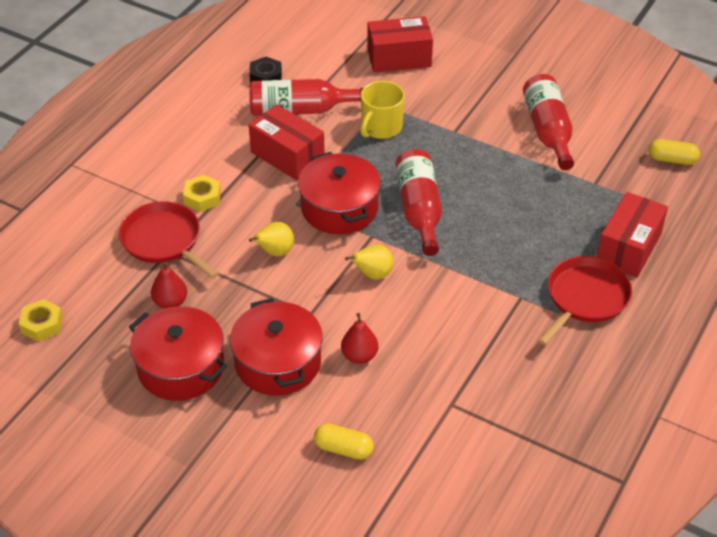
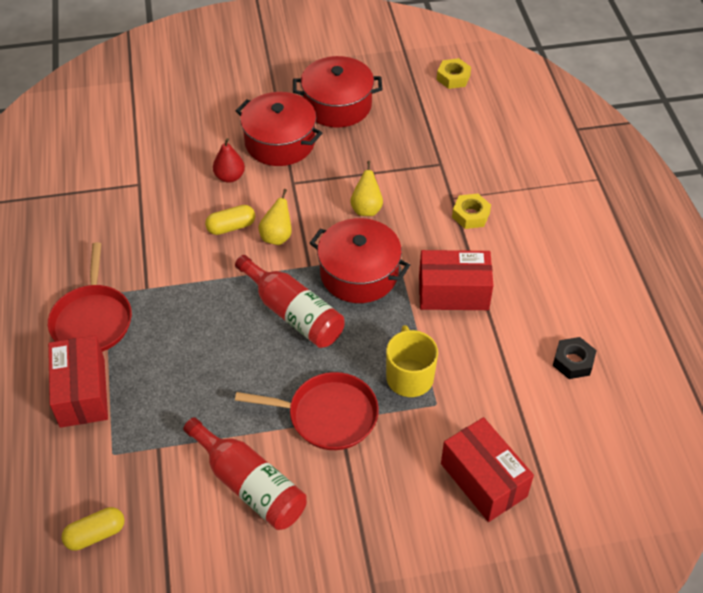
camera: 140 degrees right, 5 degrees up
(164, 241) = (453, 168): red pan -> red pan (328, 415)
(170, 302) = (394, 135): red pear -> none
(300, 110) = (499, 346): red bottle -> none
(343, 449) = (186, 121): yellow capsule -> yellow capsule (231, 227)
(399, 58) = (483, 480): red box -> red box turned 75 degrees counterclockwise

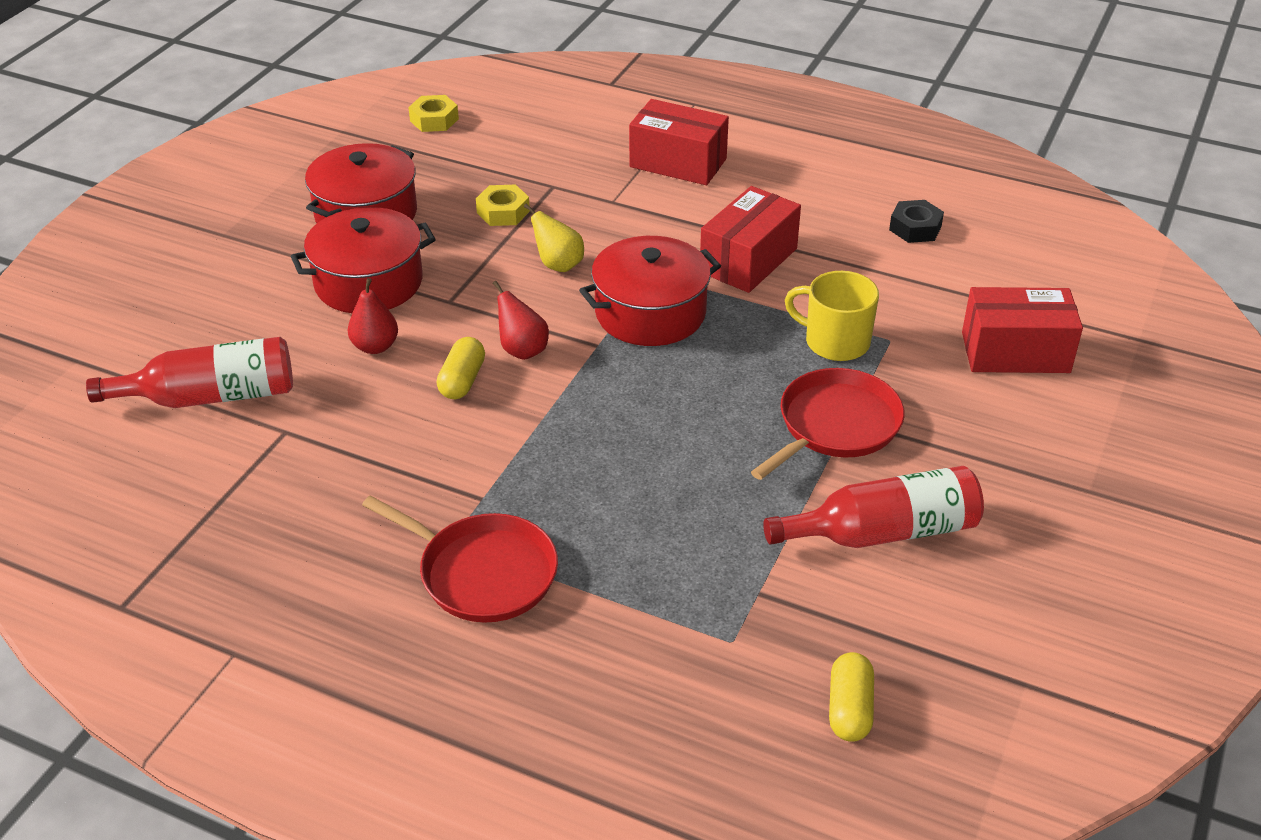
camera: 55 degrees left, 10 degrees down
(82, 392) = (601, 632): red box -> red box (678, 163)
(277, 236) = (522, 350): yellow pear -> red pear
(293, 313) = (657, 388): red bottle -> red bottle (210, 396)
(470, 215) = (652, 200): yellow nut -> yellow nut (503, 212)

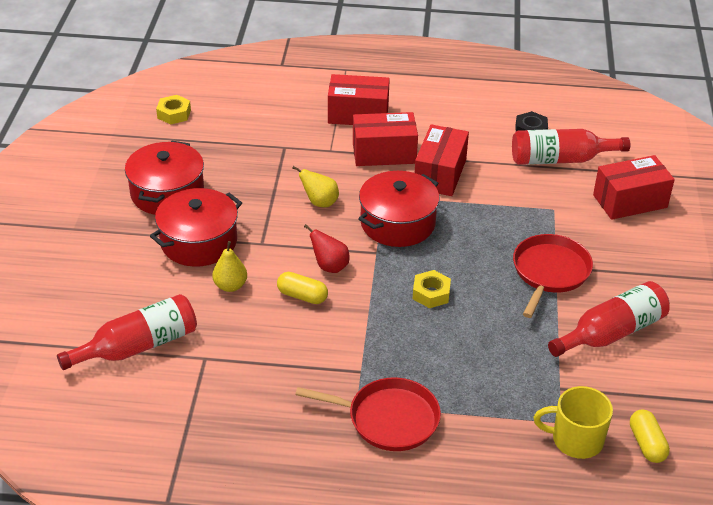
camera: 20 degrees left, 0 degrees up
(375, 347) = (230, 286): red pear -> yellow pear
(462, 380) = (302, 296): yellow capsule -> yellow capsule turned 60 degrees counterclockwise
(503, 212) = (261, 172): yellow nut -> yellow nut (431, 293)
(684, 218) = (384, 153): none -> red box
(835, 342) = (521, 217): yellow mug -> yellow mug (575, 440)
(939, 274) = (560, 159): none -> red bottle

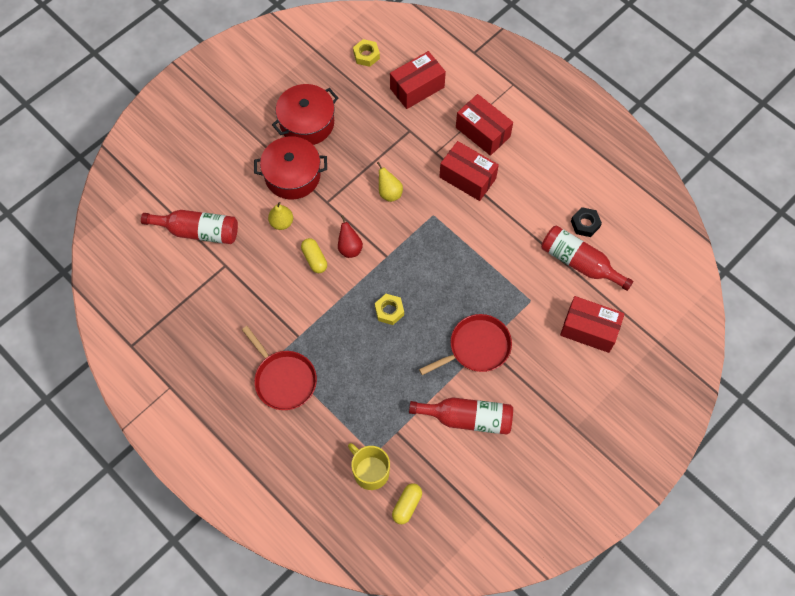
camera: 40 degrees right, 25 degrees up
(397, 223) = (421, 242): red pot -> none
(440, 174) = (486, 220): red box -> red box (417, 88)

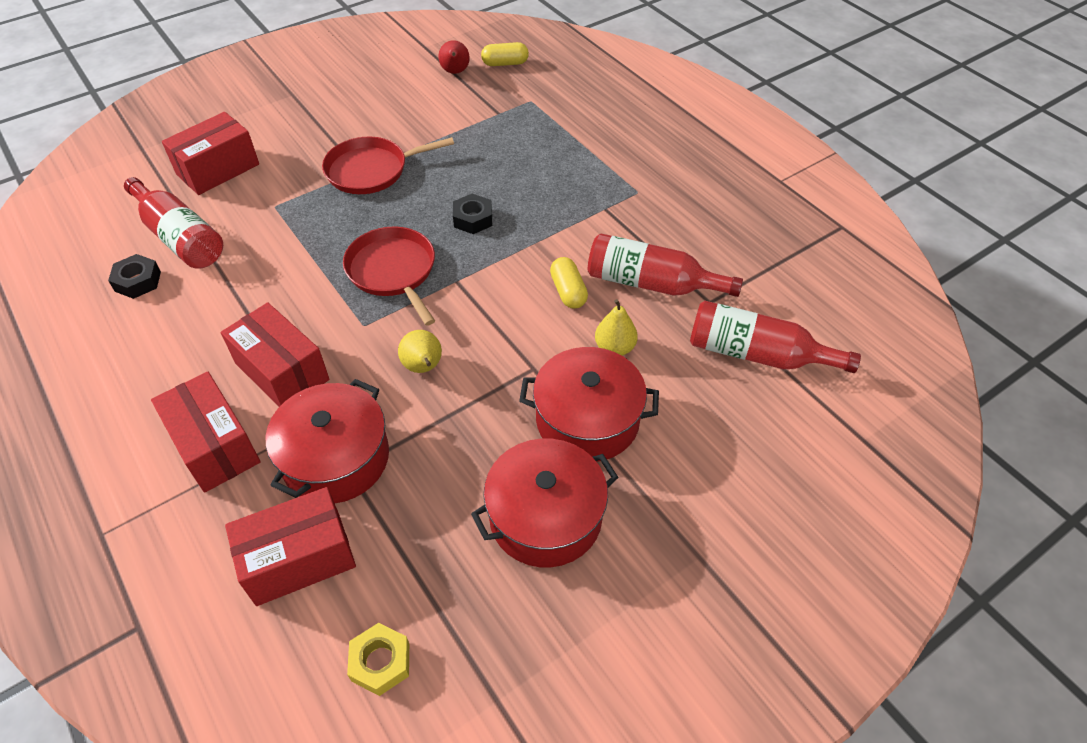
camera: 170 degrees left, 15 degrees down
(283, 379) = (630, 170): red pan -> red pan (393, 271)
(349, 248) = (510, 298): red pear -> red pear (455, 72)
(370, 471) = (538, 89): yellow mug -> none
(389, 311) = (473, 219): yellow nut -> black nut
(407, 505) = (505, 63): yellow capsule -> yellow capsule turned 45 degrees clockwise
(418, 135) = (336, 458): none -> red pot
(467, 418) = (412, 114): red bottle -> red bottle (651, 283)
(589, 329) = (218, 169): red box -> red box turned 75 degrees counterclockwise

